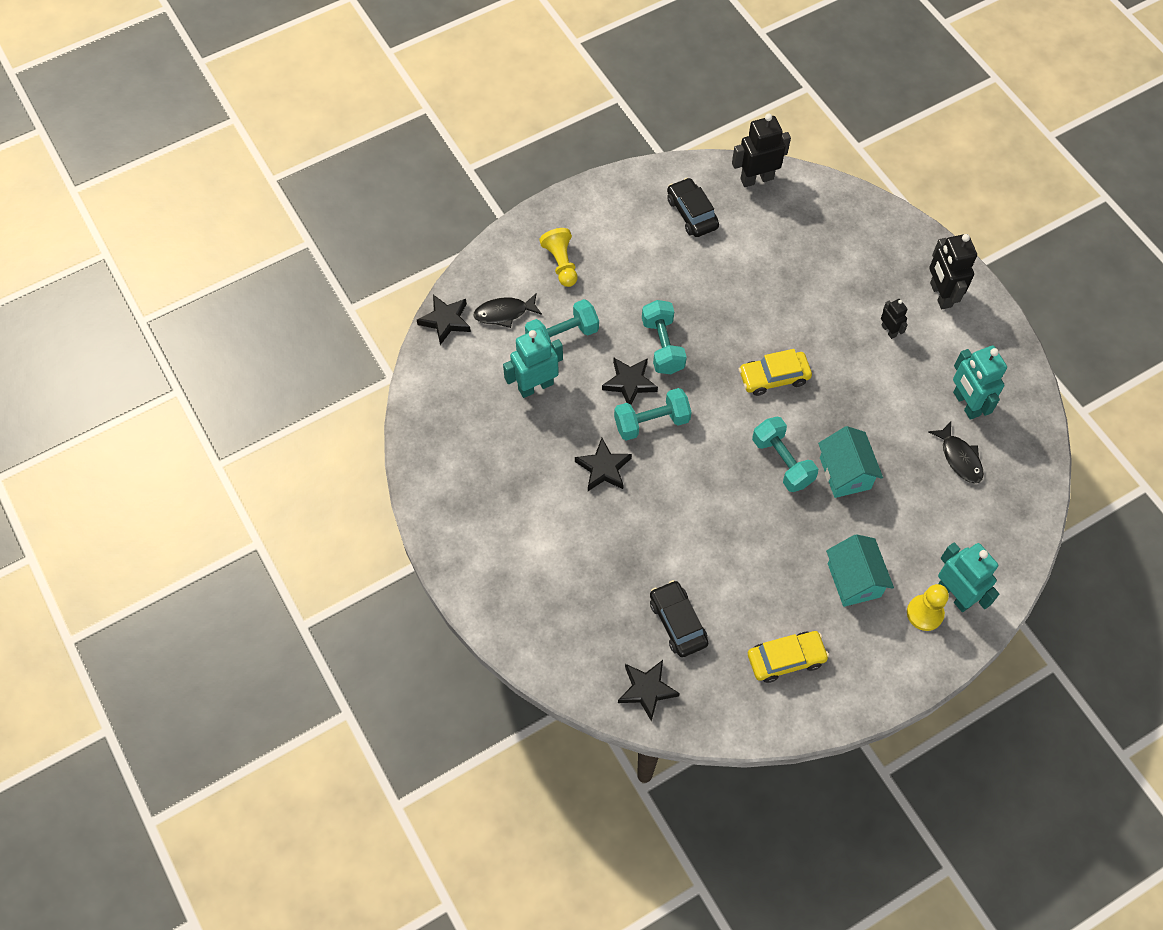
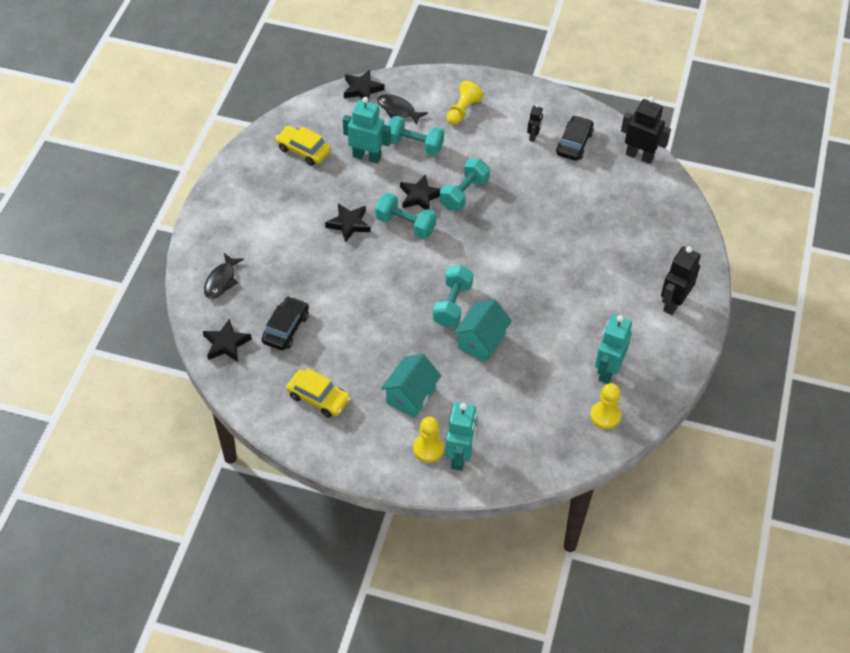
camera: 45 degrees right, 10 degrees down
(774, 377) = (507, 260): yellow car -> yellow car (303, 150)
(889, 330) = (612, 295): black robot -> black robot (533, 136)
(959, 458) = (563, 393): black fish -> black fish (221, 281)
(1011, 446) = (605, 416): none -> yellow pawn

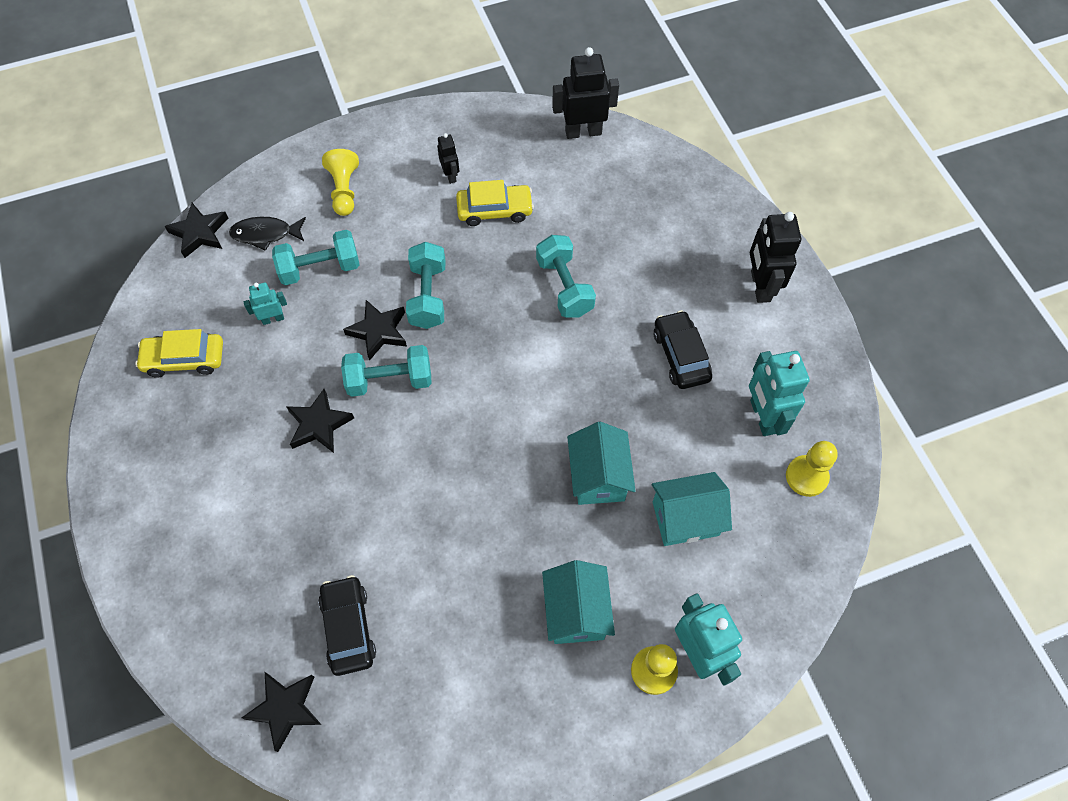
camera: 35 degrees left, 10 degrees up
(221, 281) = (210, 618): black fish -> none
(318, 398) = (466, 699): yellow car -> yellow car (494, 210)
(367, 157) = (273, 319): turquoise robot -> turquoise robot, size x0.54
(452, 305) = (528, 451): turquoise dumbbell -> turquoise dumbbell (564, 287)
(512, 391) = (685, 518): none -> turquoise house
(574, 143) = (502, 158): black car -> black car (681, 355)

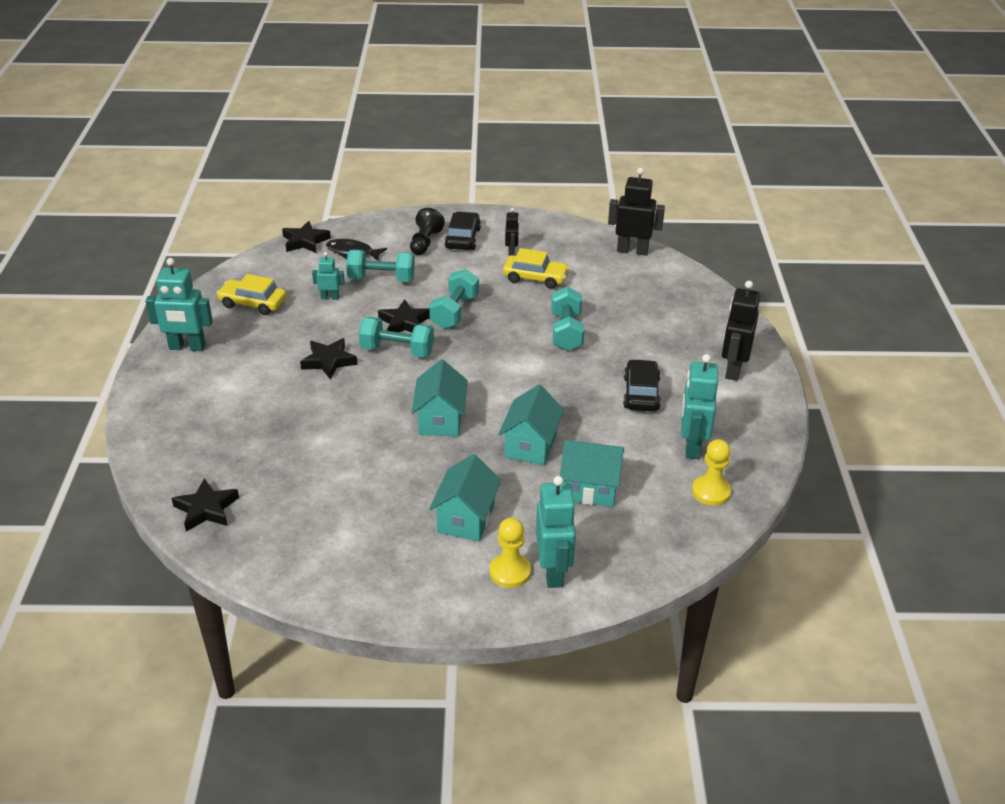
camera: 20 degrees right, 25 degrees down
(138, 460) = (187, 347): none -> turquoise robot
(344, 190) = (425, 242): yellow pawn -> black pawn
(348, 628) = (281, 478): black car -> black car (463, 238)
(486, 473) = (440, 420): none -> turquoise house

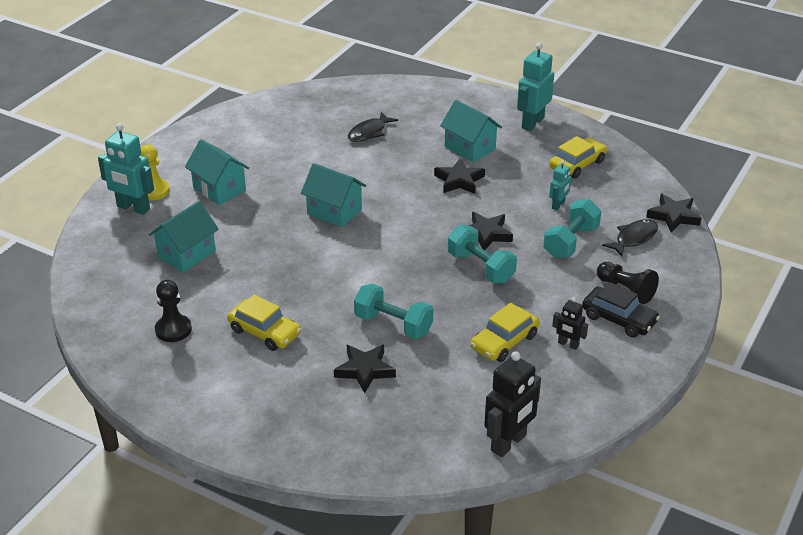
camera: 120 degrees right, 0 degrees up
(206, 509) = (335, 97): black star -> black star (365, 370)
(274, 451) = (369, 132): none -> black fish
(397, 350) = (446, 218): turquoise dumbbell -> none
(531, 446) = (262, 244): turquoise house -> turquoise house (470, 148)
(641, 393) = (265, 332): black car -> yellow car
(692, 446) = (173, 330): turquoise robot -> black pawn
(711, 492) = (117, 314): yellow pawn -> none
(733, 369) = (240, 411): black robot -> none

